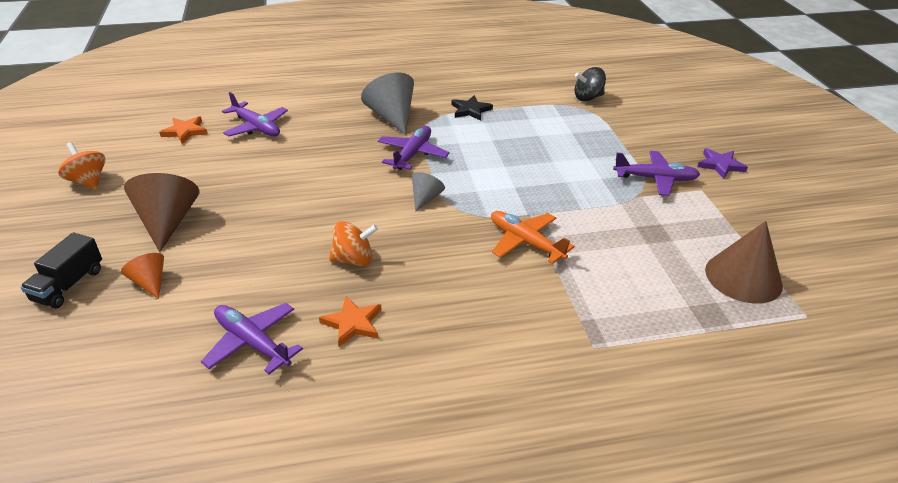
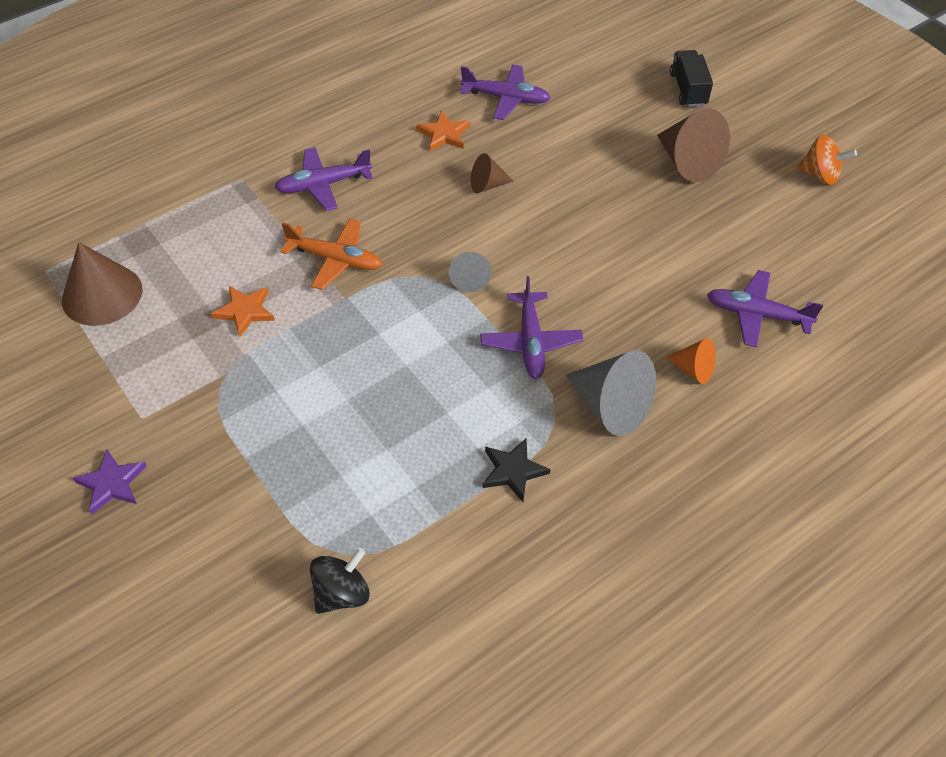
camera: 155 degrees right, 15 degrees up
(150, 282) = (631, 111): orange cone -> orange cone (693, 369)
(185, 131) = (825, 274): orange star -> orange star (245, 311)
(353, 259) = (487, 185): orange spinning top -> brown cone
(655, 179) = (204, 416): purple plane -> purple plane (323, 185)

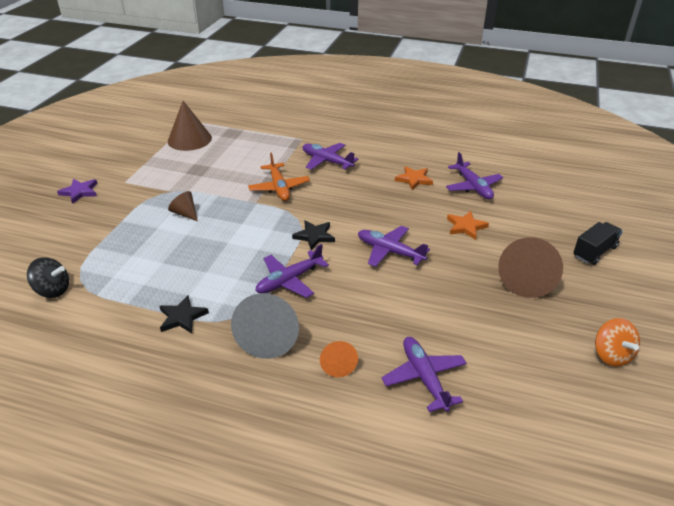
camera: 55 degrees right, 15 degrees down
(245, 311) = (216, 178): orange star -> orange star (466, 226)
(469, 279) = (314, 236): grey cone -> black star
(487, 185) = (395, 210): brown cone -> brown cone (185, 213)
(555, 231) = (389, 251): none -> purple plane

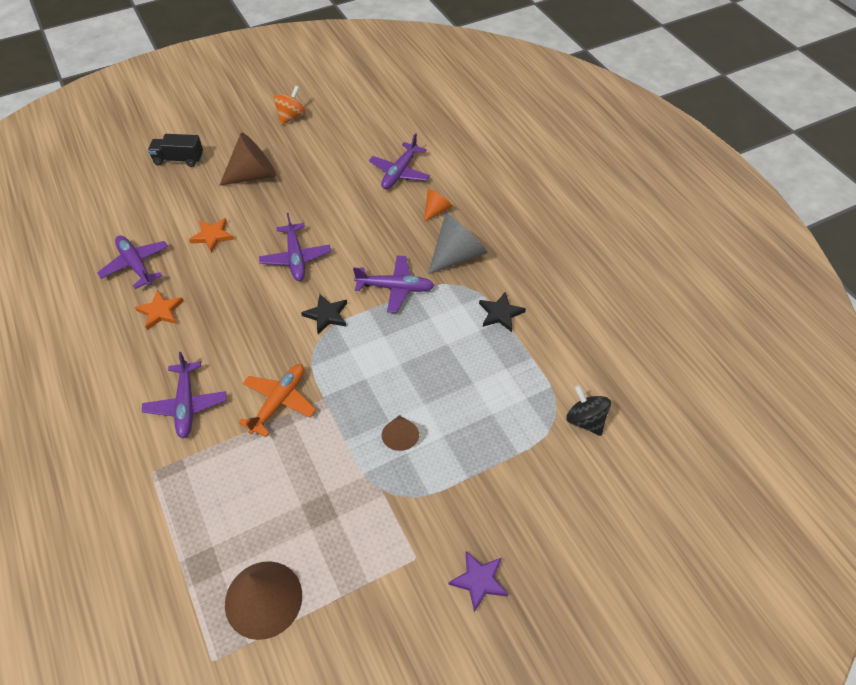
camera: 135 degrees left, 15 degrees up
(473, 187) = (136, 265): purple plane -> purple plane turned 60 degrees counterclockwise

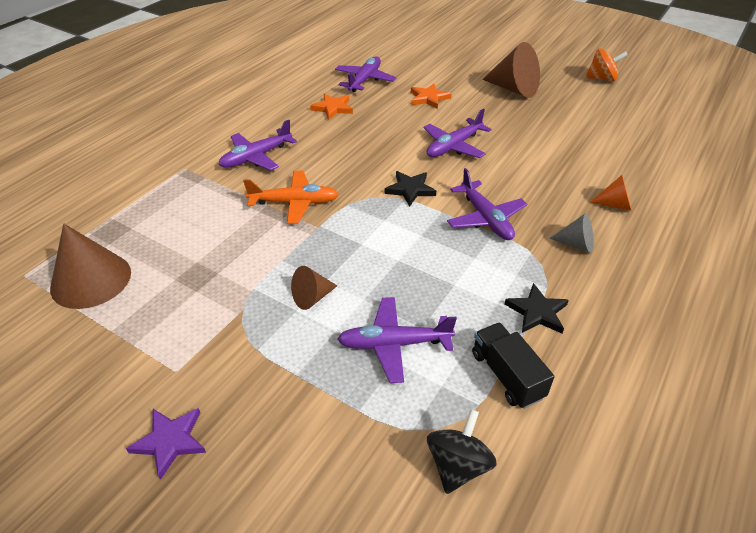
camera: 60 degrees right, 10 degrees down
(179, 159) = (484, 53): black truck -> black truck (507, 375)
(399, 172) = (628, 161): purple plane -> purple plane (394, 344)
(457, 255) = (576, 244): grey cone -> grey cone, size x0.55

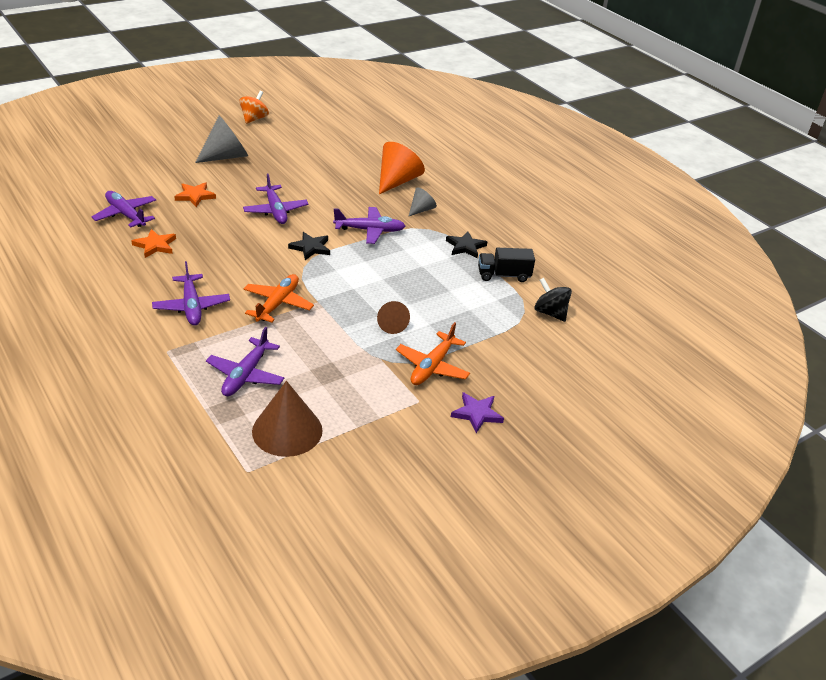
camera: 70 degrees left, 5 degrees down
(249, 362) = (432, 366): none -> orange plane
(394, 344) = (455, 305): purple plane -> purple plane (246, 375)
(514, 89) = (226, 156): brown cone -> grey cone
(615, 205) = (397, 181): orange cone -> orange cone, size x1.83

